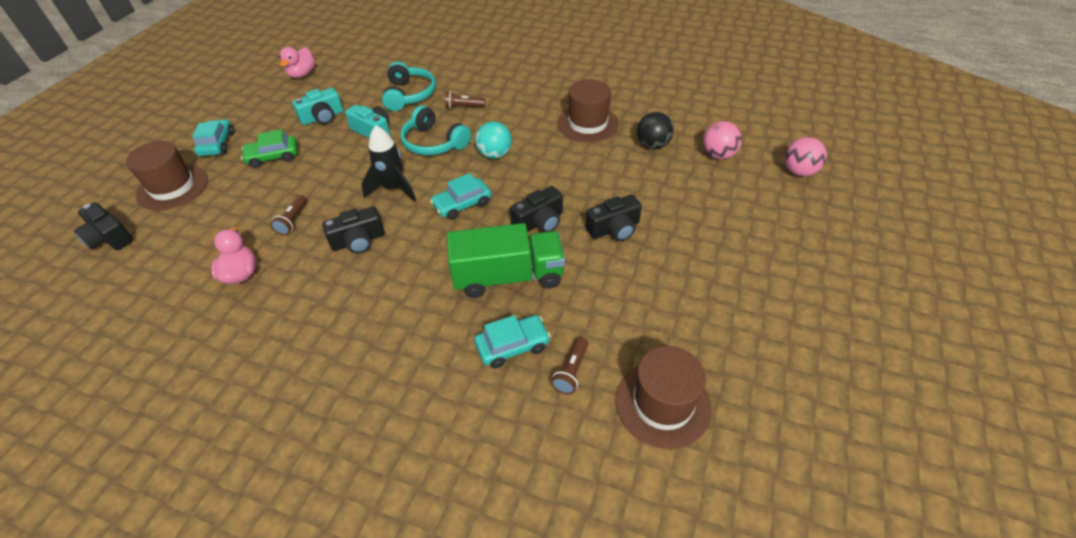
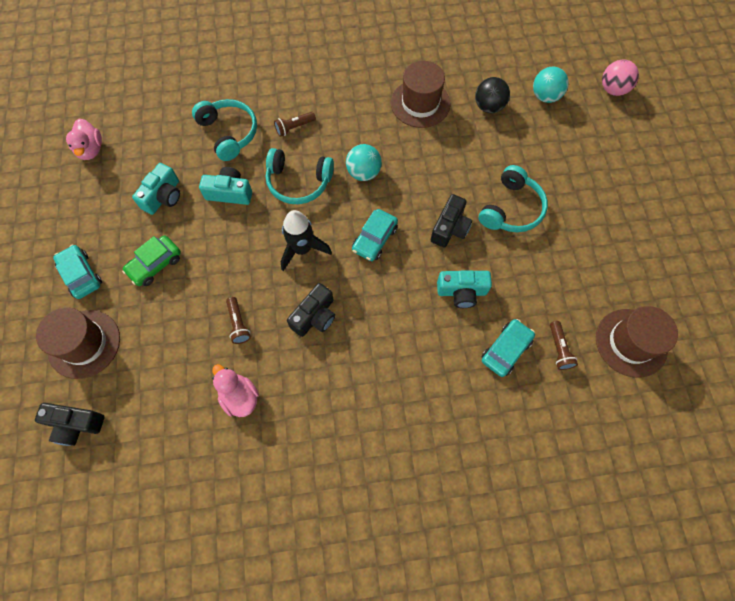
camera: 30 degrees left, 20 degrees up
(508, 277) = (462, 292): green truck -> turquoise camera
(614, 229) = (511, 209): black camera -> turquoise headphones
(718, 155) = (545, 96): pink ball -> turquoise ball

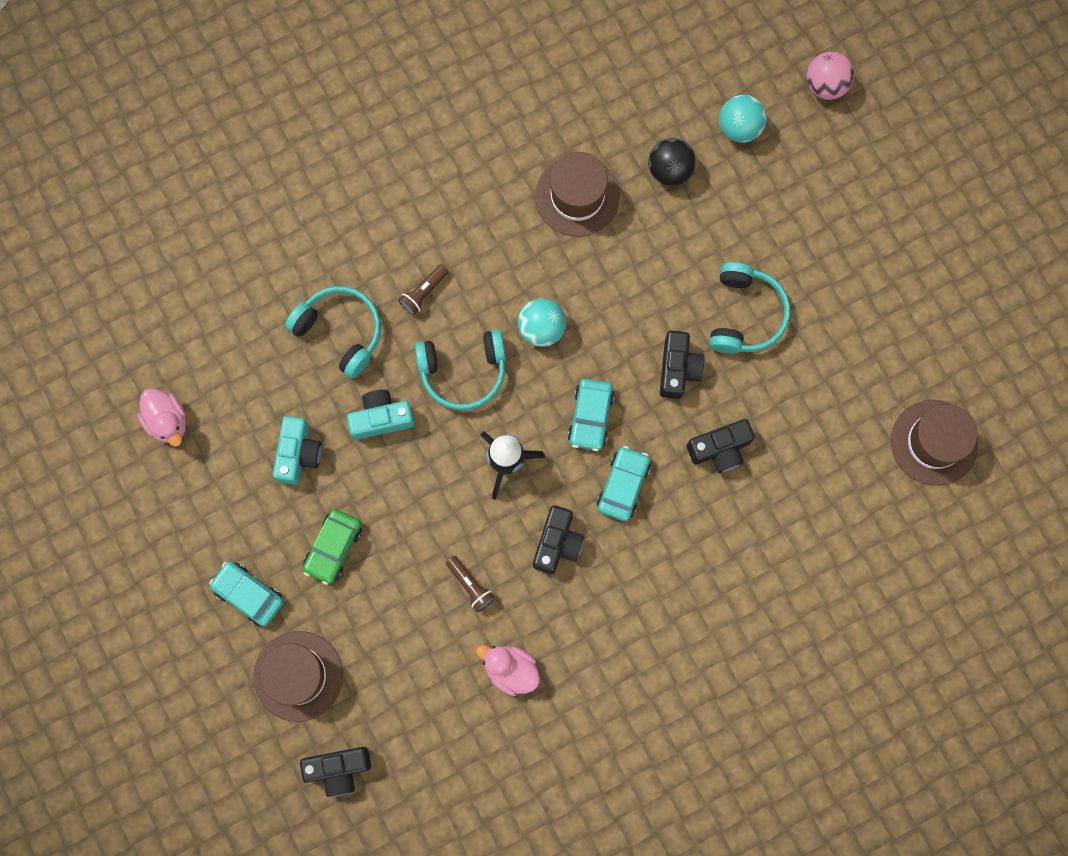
camera: 20 degrees left, 10 degrees up
(462, 292) = (720, 449): turquoise camera -> black camera
(506, 350) = (794, 503): turquoise car -> turquoise car (623, 485)
(559, 349) = (854, 480): brown flashlight -> none

